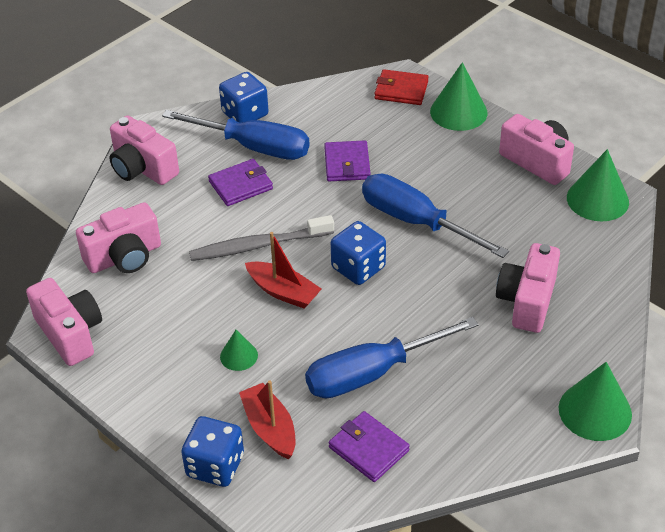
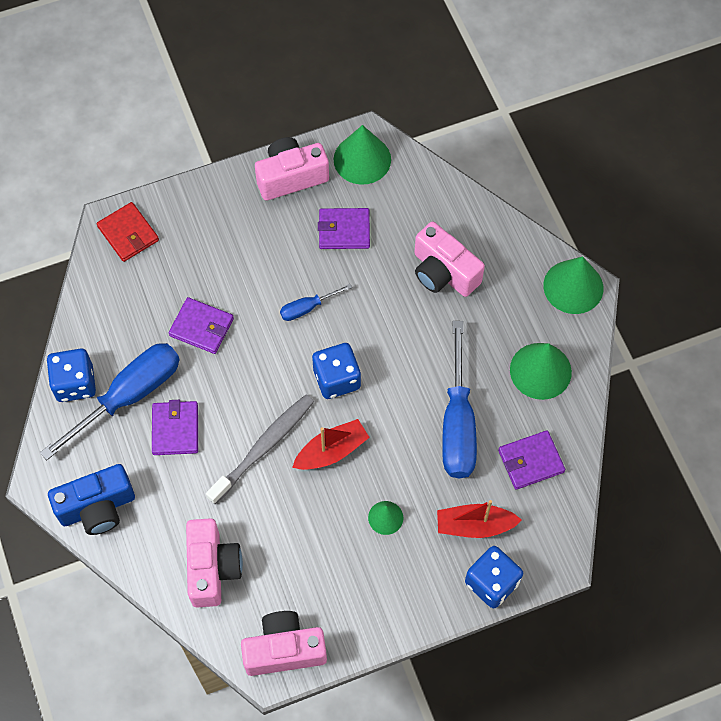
camera: 65 degrees left, 20 degrees up
(142, 168) = (97, 508): pink camera -> blue camera
(258, 245) = (264, 447): grey toothbrush -> grey toothbrush turned 150 degrees counterclockwise
(401, 90) = (128, 234): red wallet -> red wallet turned 75 degrees counterclockwise
(415, 221) = (307, 308): blue screwdriver -> blue screwdriver, size x0.48
(458, 112) = (189, 203): green cone -> green cone (540, 371)
(513, 215) = (344, 230): none -> purple wallet

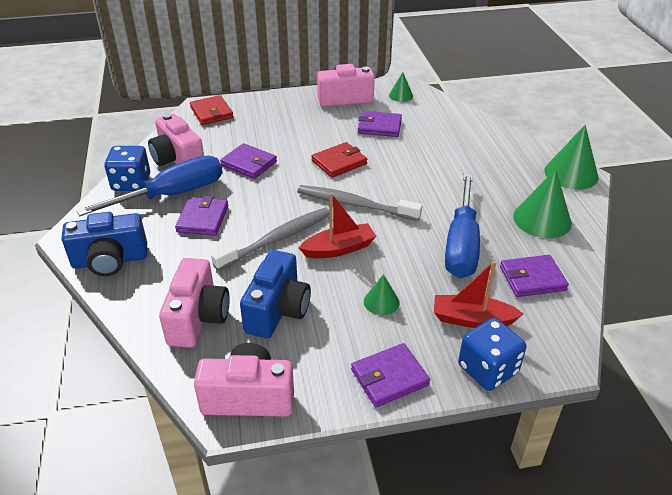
camera: 10 degrees right, 25 degrees down
(287, 545) = (278, 310): none -> blue camera
(307, 308) = (339, 162): blue screwdriver -> red wallet
(337, 379) = (354, 204): blue dice -> grey toothbrush
(362, 159) = (401, 95): green cone -> green cone, size x0.55
(405, 607) = (389, 377): none -> purple wallet
(443, 272) = (458, 155): pink camera -> pink camera (178, 159)

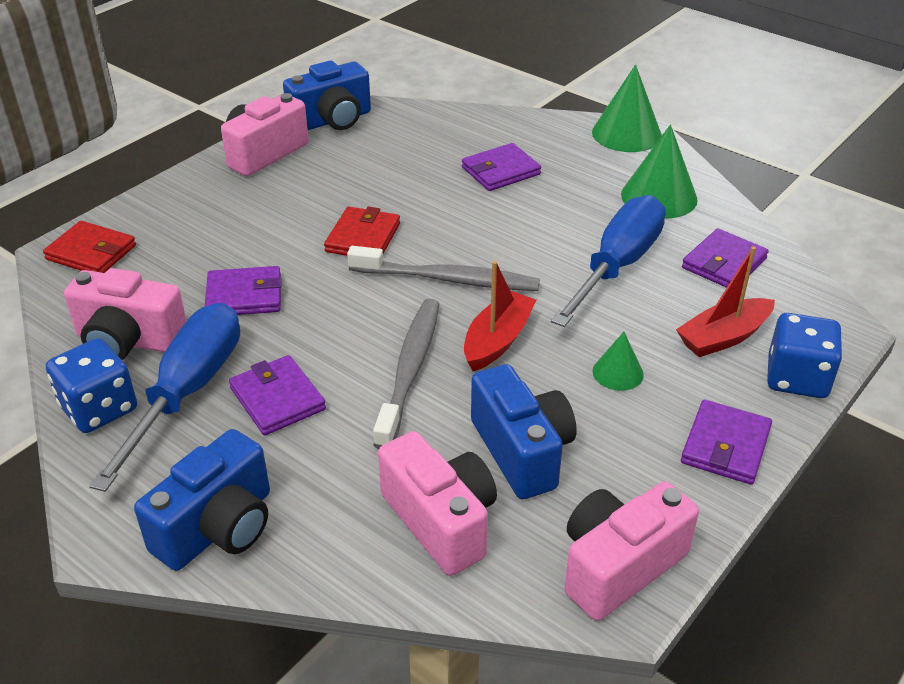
camera: 40 degrees left, 0 degrees up
(354, 204) = (448, 279): grey toothbrush -> grey toothbrush turned 150 degrees counterclockwise
(379, 126) = (355, 170): purple wallet -> purple wallet (500, 171)
(401, 95) = (332, 120): green cone -> blue camera
(461, 245) = (618, 265): blue screwdriver -> blue screwdriver turned 120 degrees counterclockwise

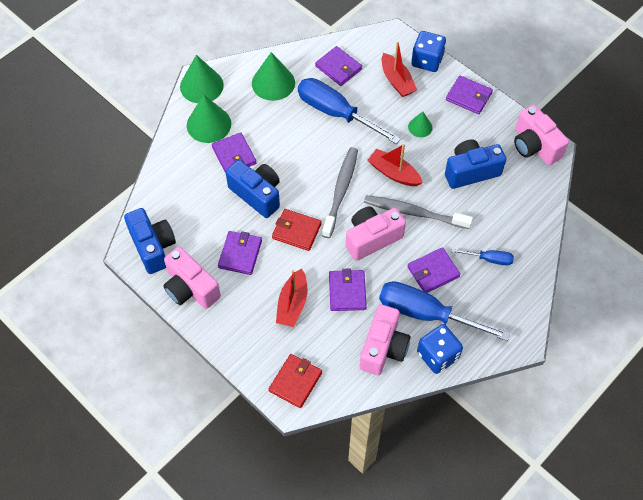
camera: 85 degrees left, 20 degrees up
(218, 527) = (516, 293): blue camera -> blue camera (257, 194)
(228, 242) = (292, 304): none -> red boat
(303, 482) = (489, 259): none -> blue screwdriver
(320, 189) = (240, 254): none -> purple wallet
(441, 521) = (512, 206): pink camera -> pink camera (372, 238)
(554, 145) = (209, 124): none -> green cone

